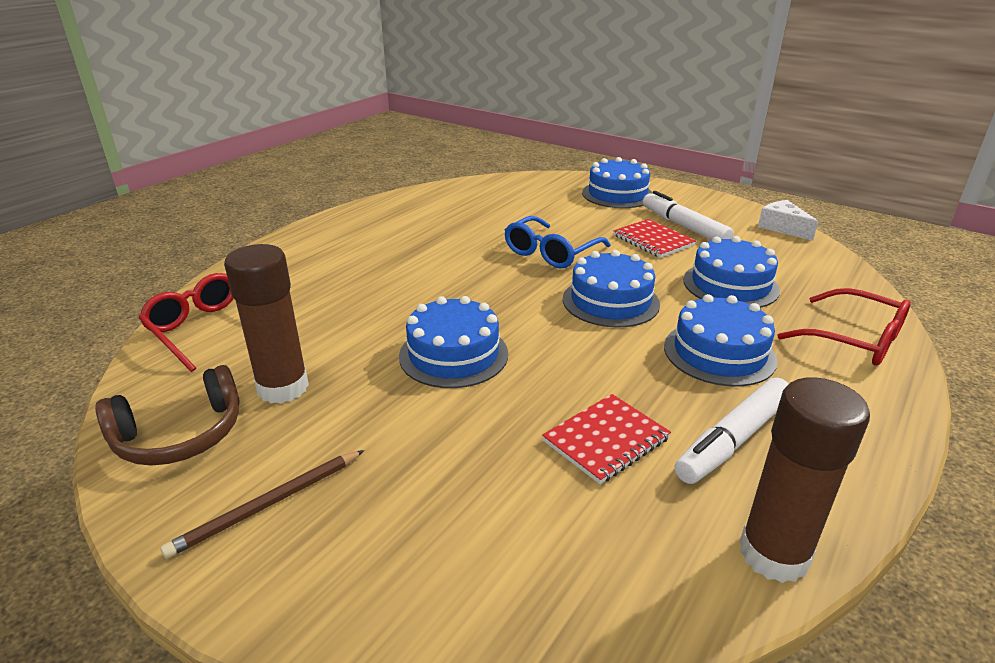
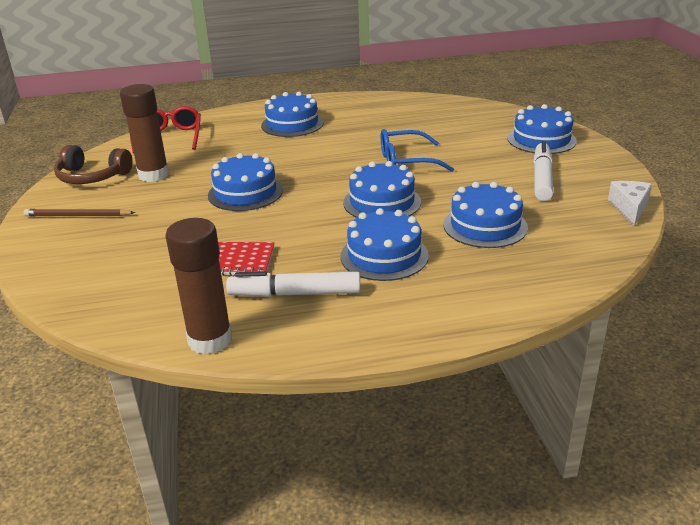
camera: 45 degrees right, 0 degrees up
(354, 256) = (292, 124): none -> blue cake
(653, 240) = (495, 179): red notebook -> none
(854, 339) = (495, 292): red glasses -> none

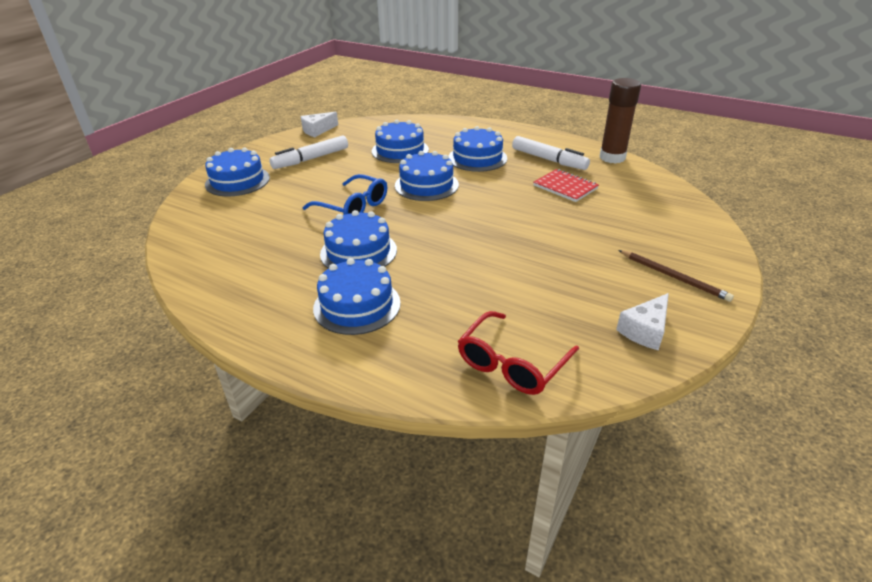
camera: 140 degrees left, 5 degrees up
(92, 177) = (645, 330): brown headphones -> white cheese
(153, 175) = (573, 298): brown glue stick -> none
(245, 193) = (507, 235): blue cake -> blue cake (358, 252)

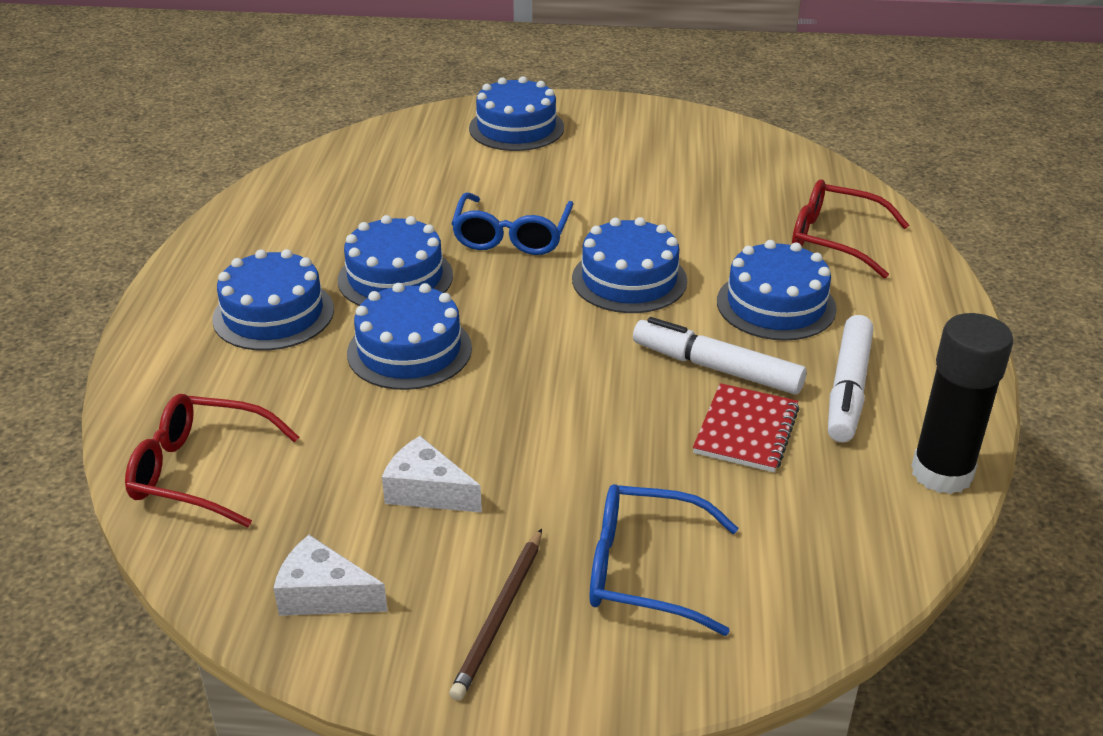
camera: 65 degrees right, 0 degrees up
(311, 159) = (628, 157): white marker -> white marker (717, 368)
(317, 130) = (730, 129): white cheese -> white cheese (427, 491)
(400, 150) = (730, 221): blue cake -> blue cake (409, 350)
(438, 134) = (834, 239): none -> red glasses
(612, 157) = (941, 473): brown glue stick -> black glue stick
(651, 233) = (644, 570): none -> blue glasses

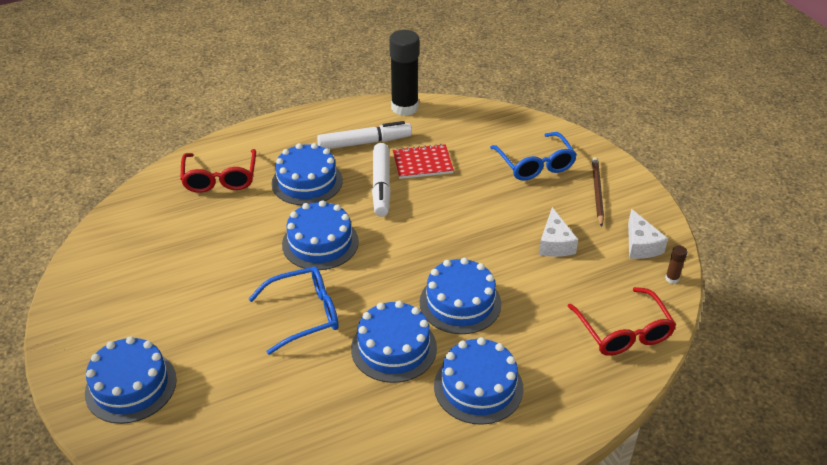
camera: 120 degrees left, 5 degrees up
(221, 587) = (672, 278): none -> brown glue stick
(499, 616) = (597, 192): brown pencil -> brown pencil turned 75 degrees counterclockwise

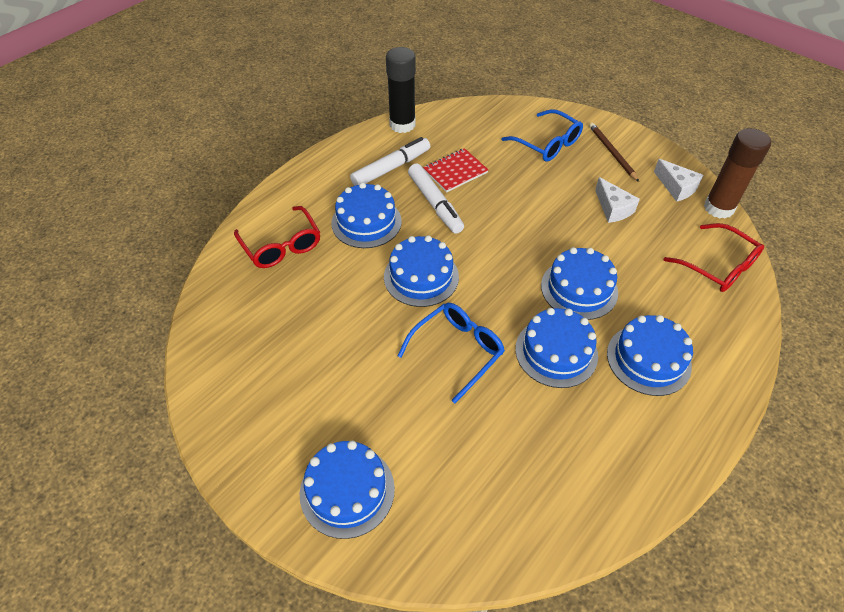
camera: 25 degrees left, 10 degrees up
(672, 278) = (718, 208): brown glue stick -> brown glue stick, size x2.49

